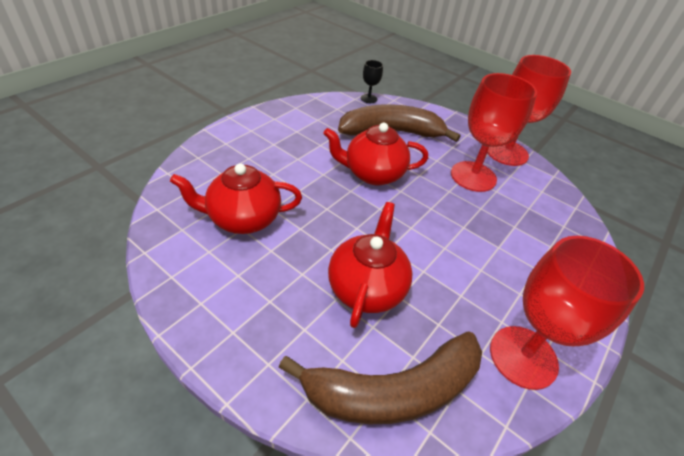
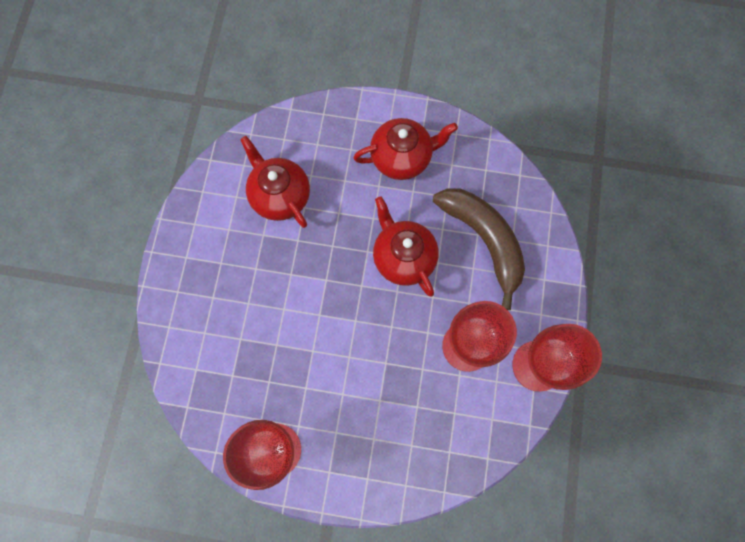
camera: 65 degrees right, 30 degrees up
(367, 288) = (270, 318): red teapot -> red teapot (402, 158)
(368, 99) = (531, 187): black goblet -> none
(393, 390) = (201, 374): brown banana -> none

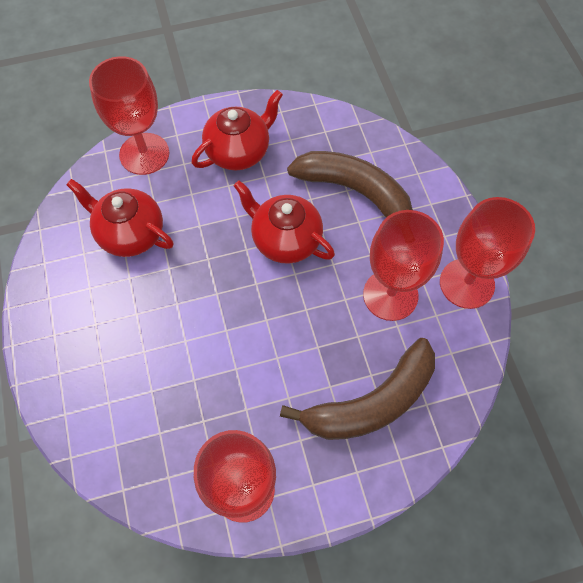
camera: 25 degrees left, 10 degrees down
(322, 126) = (144, 154): none -> red goblet
(406, 429) = (371, 402): none -> brown banana

